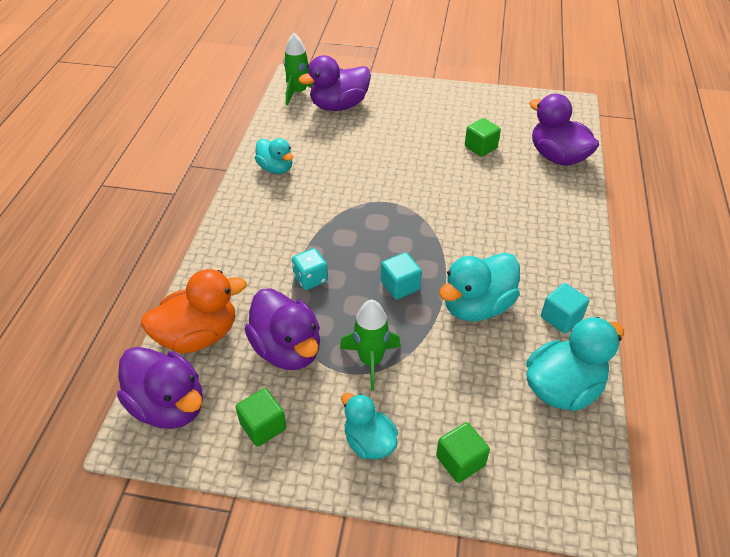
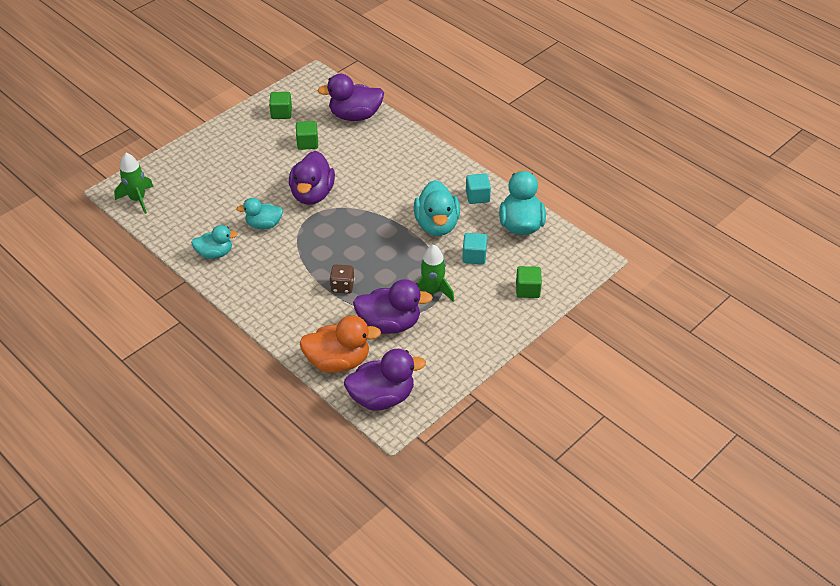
camera: 55 degrees left, 0 degrees up
(198, 335) = (338, 361): orange duck -> orange duck turned 75 degrees clockwise
(263, 426) = (435, 360): green cube -> green cube (281, 113)
(310, 278) = (342, 286): turquoise dice -> brown dice
(339, 106) = (180, 186): purple duck -> purple duck (312, 194)
(369, 442) = (485, 320): turquoise duck -> turquoise duck (264, 224)
(400, 286) = (389, 249): turquoise cube -> turquoise cube (474, 256)

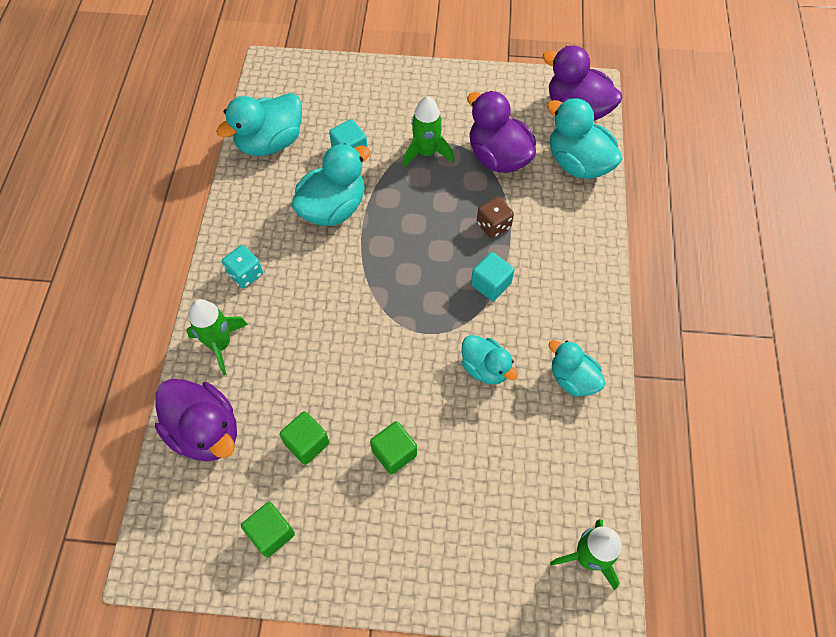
camera: 130 degrees left, 15 degrees up
(312, 194) = (393, 359): purple duck -> none
(338, 361) = (578, 163): orange duck -> turquoise duck
(397, 140) = (220, 344): none -> green rocket
(430, 168) = (245, 274): none -> turquoise dice
(477, 196) = (257, 202): turquoise cube -> turquoise cube (491, 284)
(527, 290) = (355, 89): green cube -> green cube (394, 453)

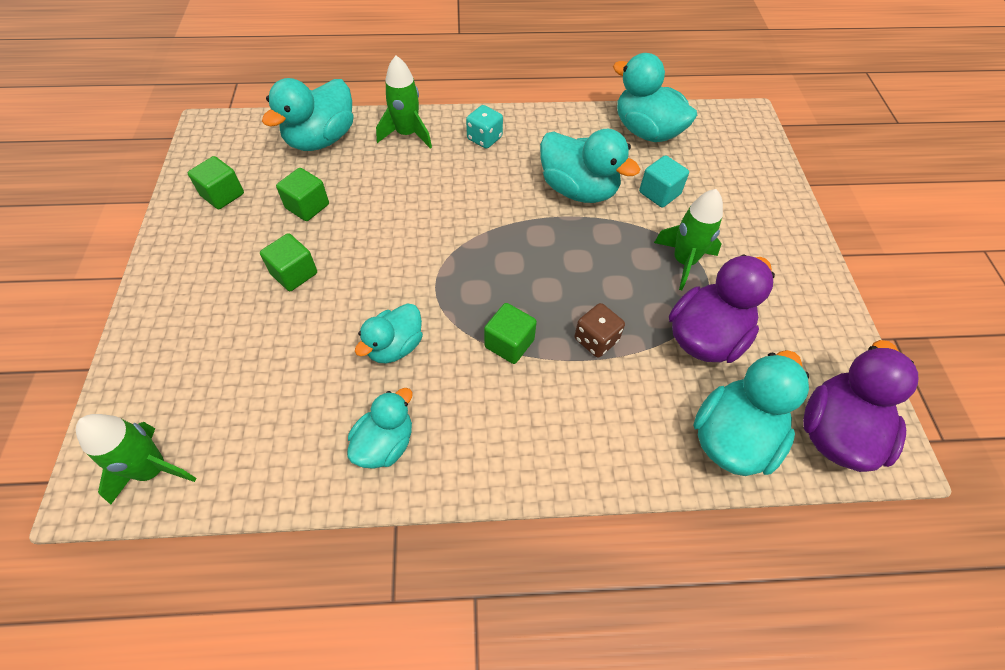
camera: 80 degrees right, 5 degrees down
(205, 431) = (321, 139): purple duck -> turquoise duck
(491, 284) = (509, 343): turquoise cube -> green cube

